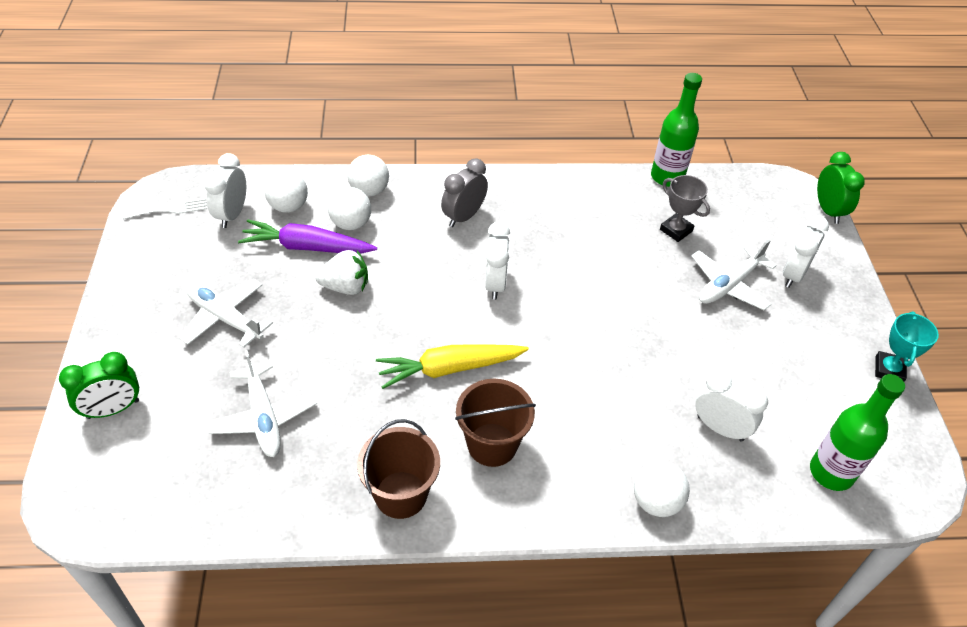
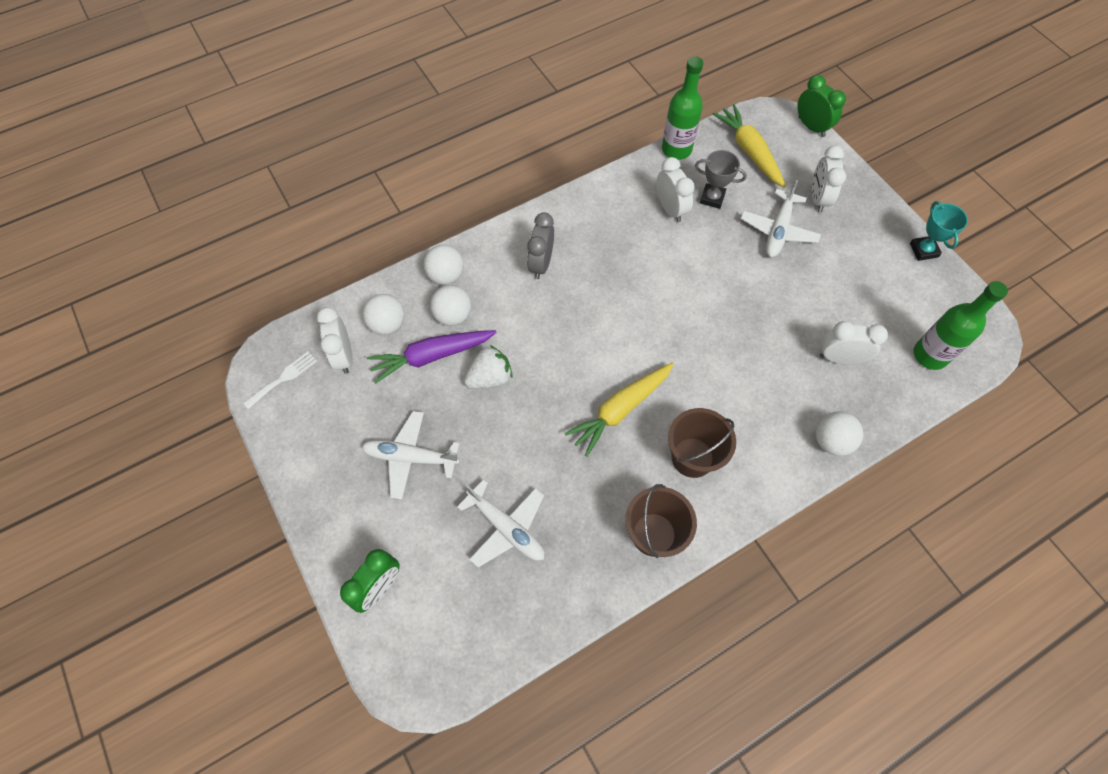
camera: 25 degrees left, 15 degrees up
(495, 284) = (606, 315): white clock -> white clock (670, 209)
(744, 206) = (749, 151): none -> yellow carrot

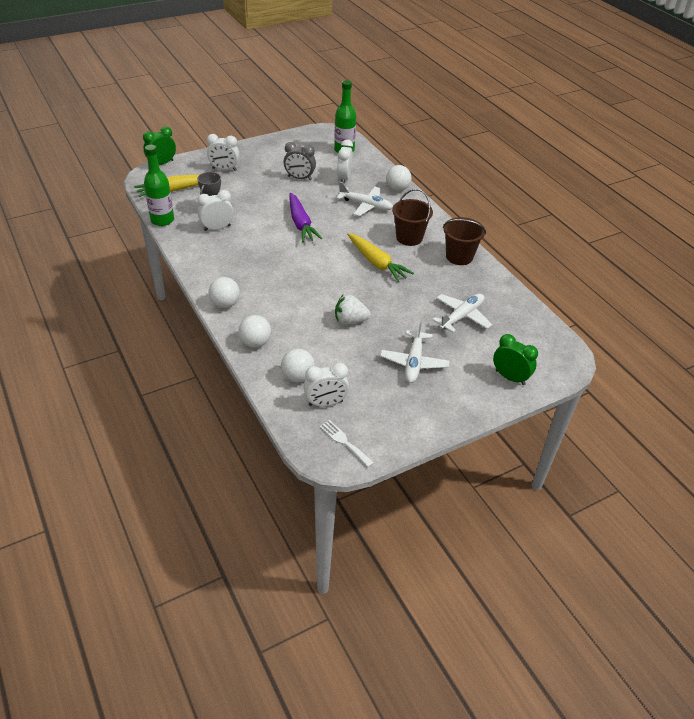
camera: 90 degrees left, 20 degrees down
(432, 356) = (330, 351): purple carrot -> purple carrot (301, 223)
(453, 315) = (294, 339): white ball -> white ball (225, 304)
(490, 378) = (350, 321): white strawberry -> white strawberry turned 60 degrees counterclockwise
(541, 264) = (253, 291): grey clock -> grey clock (299, 178)
(778, 230) = (246, 187): white plane -> white plane (366, 205)
(923, 250) = (272, 140): turquoise trophy -> none

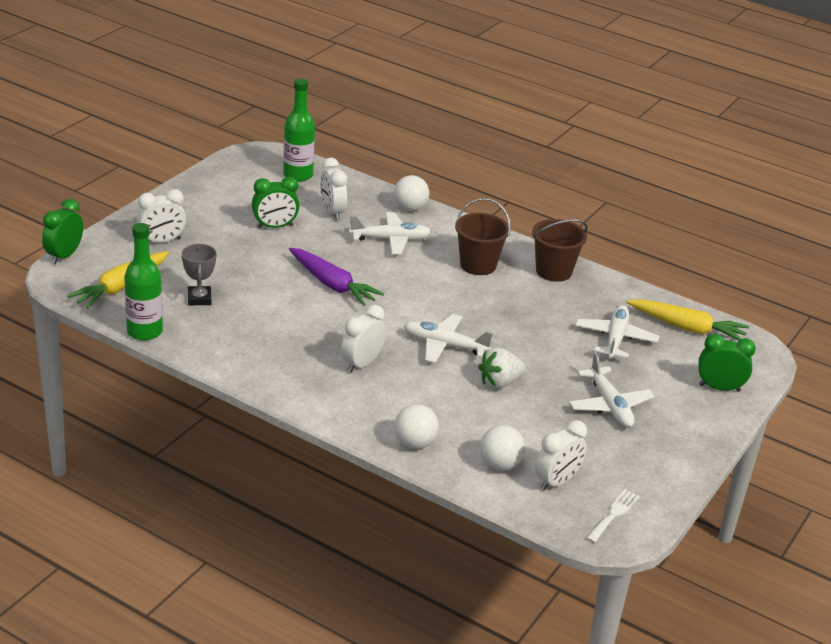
camera: 30 degrees left, 10 degrees down
(217, 228) = (229, 320): white clock -> white clock (361, 364)
(225, 304) = (333, 410): white ball -> none
(299, 178) = (275, 226): grey clock -> green clock
(336, 284) = (444, 345): none -> white plane
(344, 442) = (614, 514): white fork -> white fork turned 105 degrees clockwise
(376, 263) = (468, 306): yellow carrot -> yellow carrot (687, 328)

